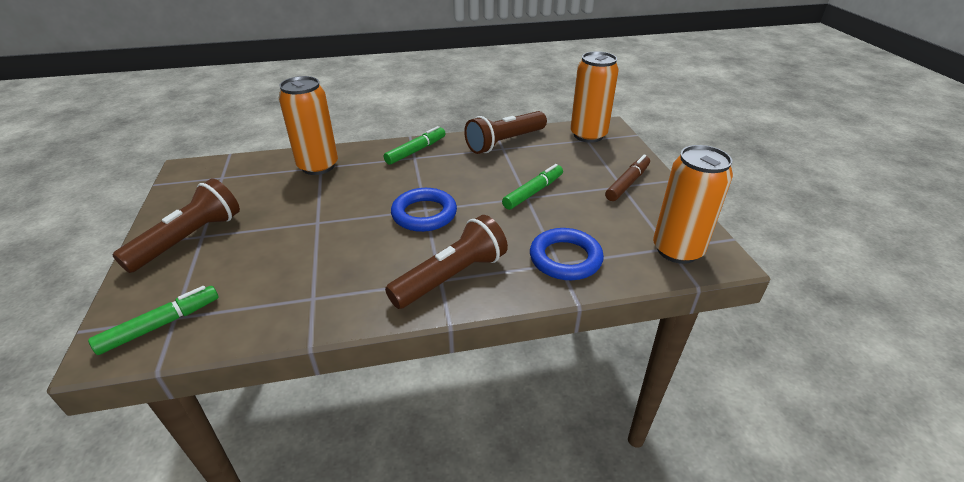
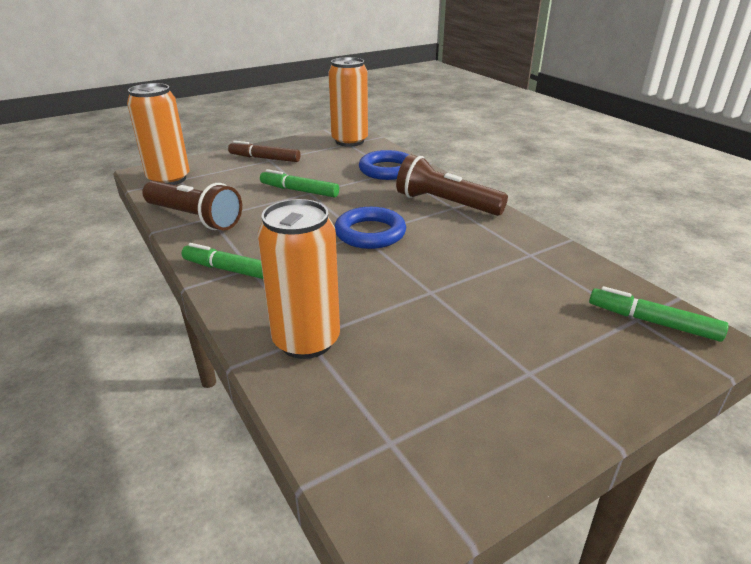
camera: 110 degrees left, 5 degrees down
(189, 239) = (545, 380): brown flashlight -> none

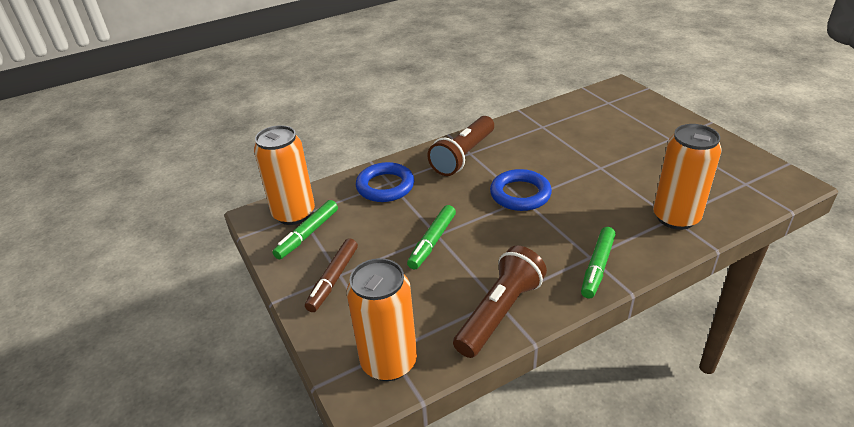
camera: 85 degrees left, 5 degrees up
(652, 322) = (610, 98): green marker -> green marker (307, 234)

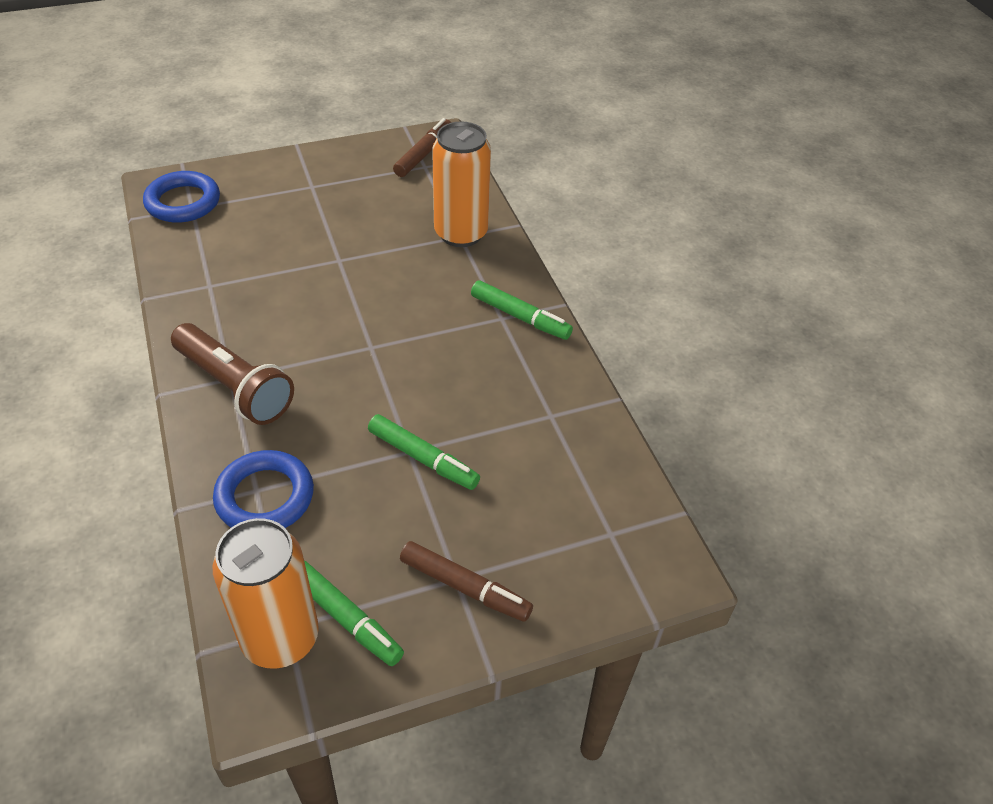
camera: 85 degrees left, 10 degrees up
(389, 362) = (628, 536): orange can -> none
(500, 313) = (571, 416): brown flashlight -> none
(520, 194) = (359, 347): blue ring -> blue ring (183, 202)
(761, 180) = (424, 154): none -> brown marker

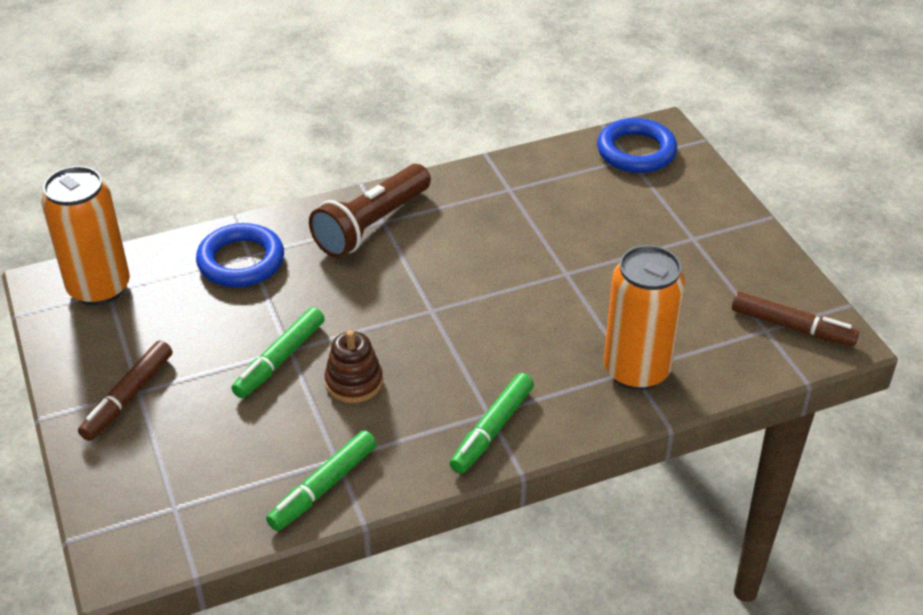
camera: 90 degrees right, 5 degrees down
(346, 618) = (110, 323): green marker -> green marker (323, 487)
(459, 403) = (354, 382): none -> brown stacking toy

